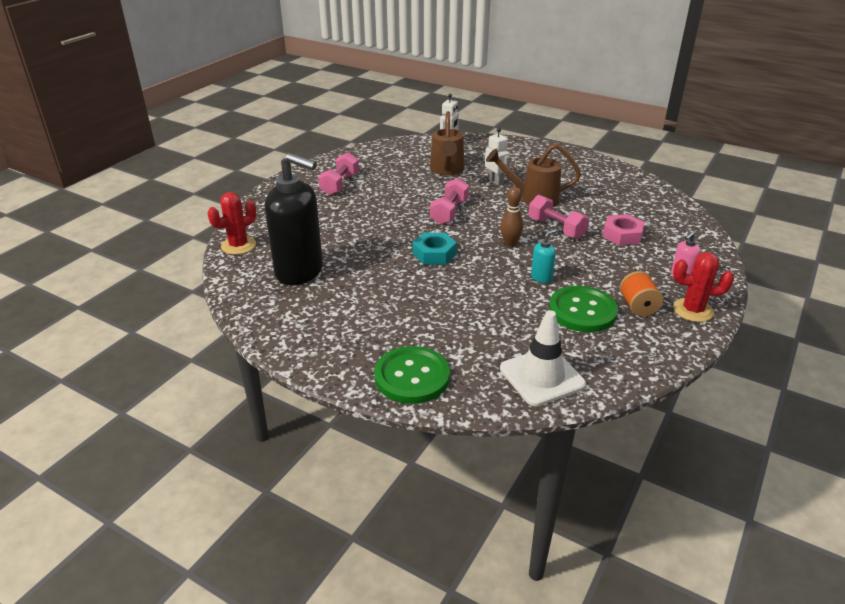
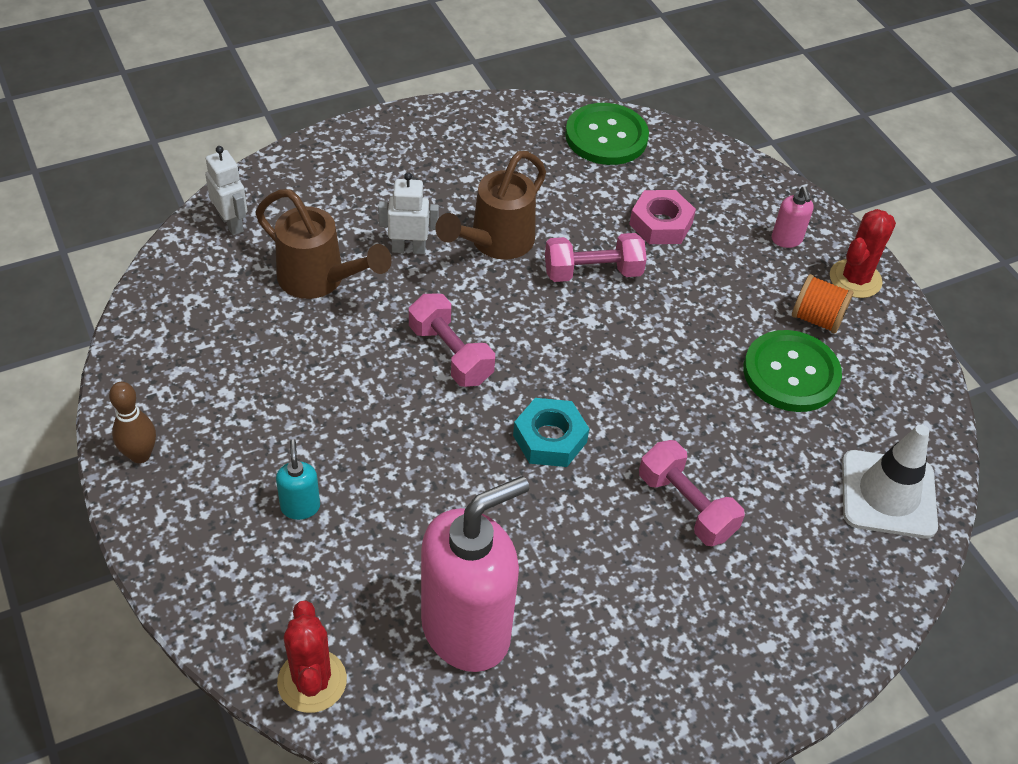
camera: 60 degrees left, 15 degrees up
(300, 272) = (466, 630): black soap dispenser -> pink soap dispenser
(340, 184) = (230, 436): pink dumbbell -> pink dumbbell (686, 506)
(412, 376) = (812, 625): green button -> green button (606, 136)
(510, 243) = (590, 342): brown bowling pin -> brown bowling pin (140, 455)
(541, 277) = (694, 364): turquoise soap dispenser -> turquoise soap dispenser (300, 507)

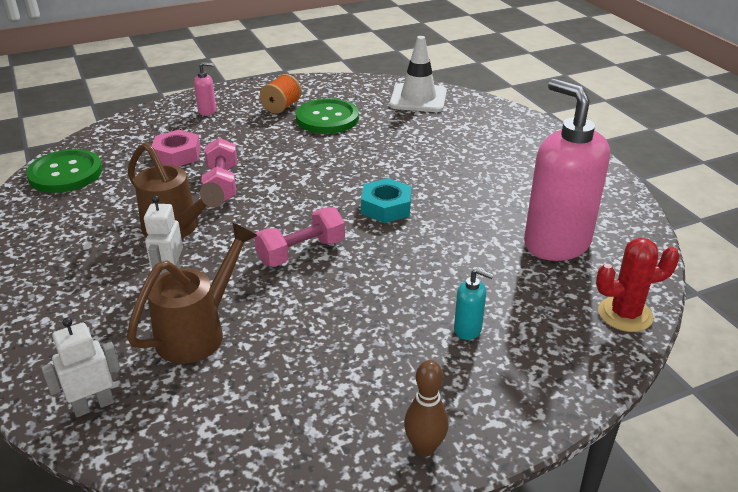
camera: 85 degrees left, 15 degrees down
(300, 507) = (468, 329): turquoise soap dispenser -> turquoise soap dispenser turned 150 degrees counterclockwise
(686, 506) = (436, 158): pink dumbbell -> none
(855, 279) = (249, 93): red cactus -> none

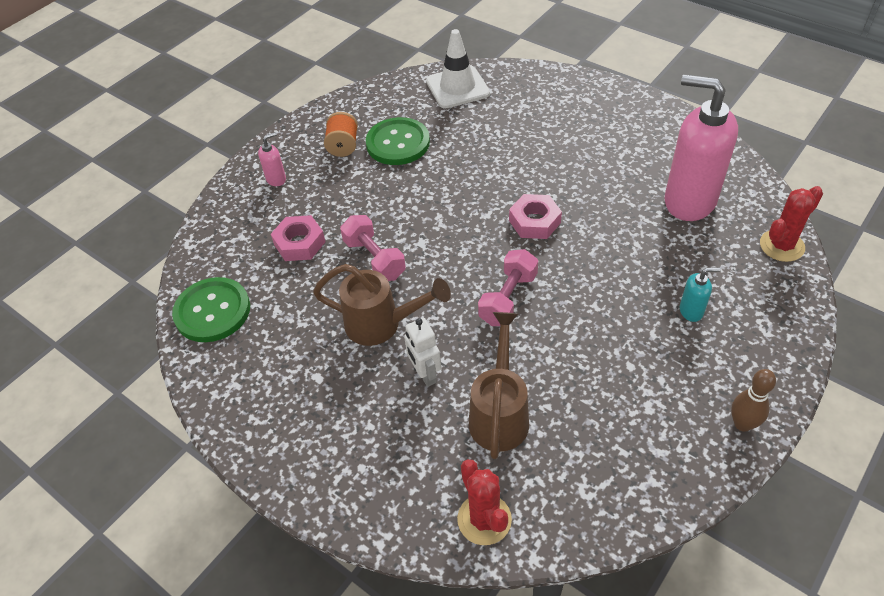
camera: 25 degrees left, 15 degrees up
(93, 405) = (484, 519): white robot -> red cactus
(386, 207) = (534, 222): turquoise nut -> pink nut

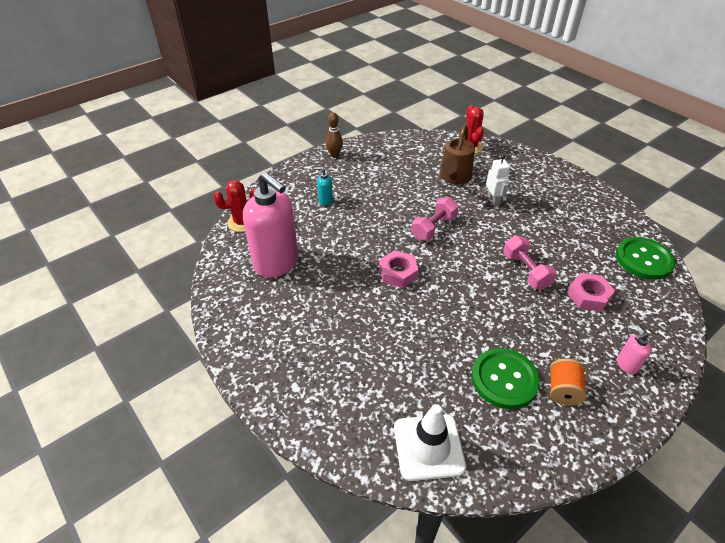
camera: 170 degrees left, 5 degrees down
(382, 324) = (519, 229): brown watering can -> none

